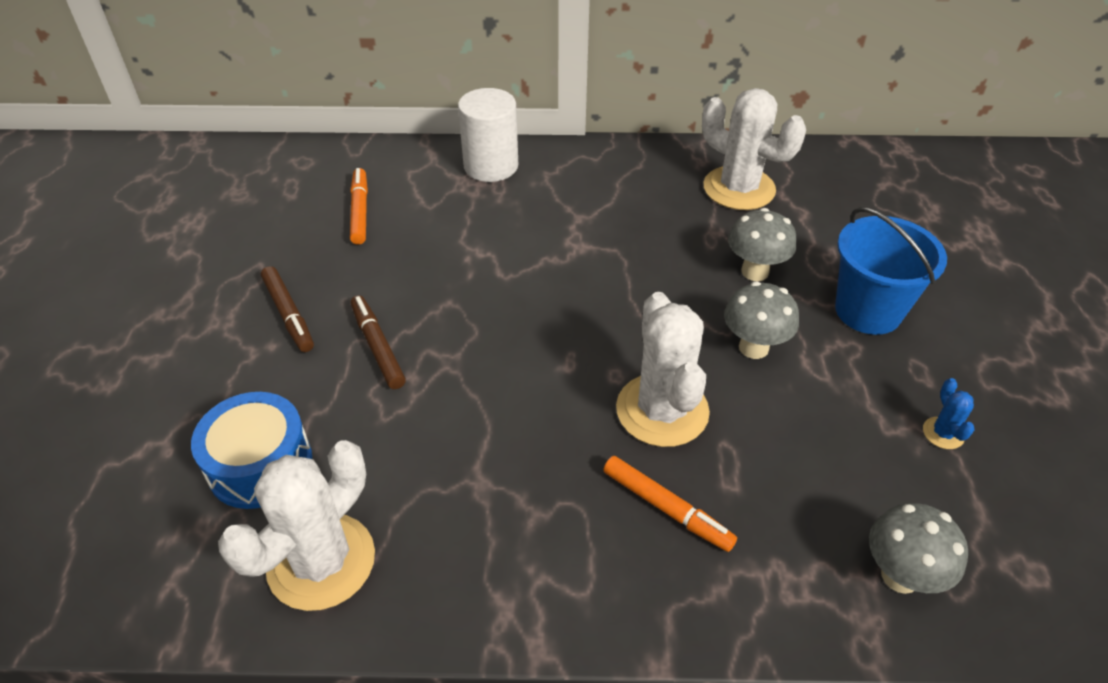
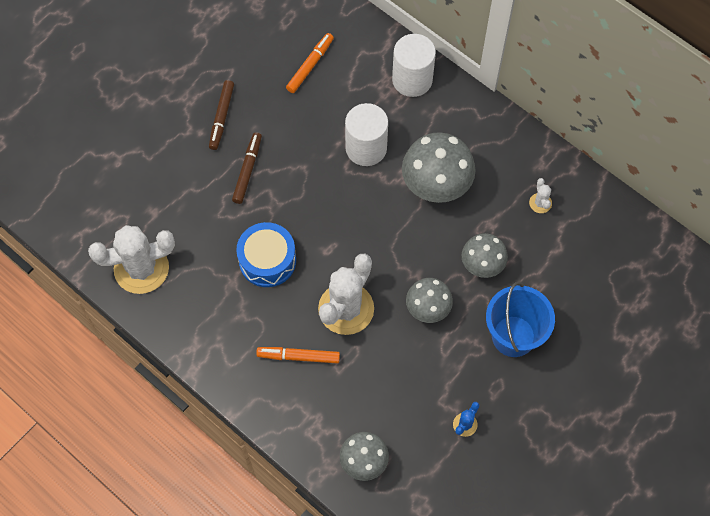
camera: 40 degrees right, 20 degrees up
(260, 464) = (150, 200): blue drum -> blue drum (267, 260)
(505, 245) = (366, 148): none -> white cylinder
(622, 235) = (435, 188): none -> grey mushroom
(666, 508) = (298, 356): orange marker -> orange marker turned 105 degrees clockwise
(739, 188) = (540, 203): white cactus -> white cactus, size x0.42

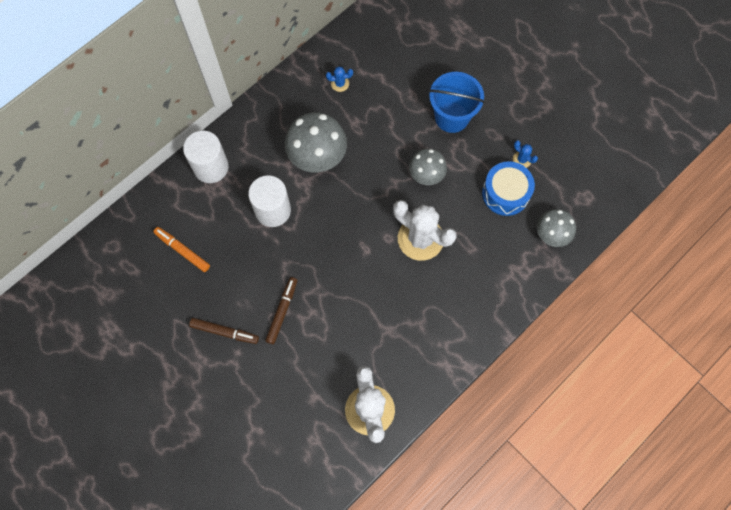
camera: 85 degrees left, 5 degrees up
(247, 170) = (282, 311): brown marker -> brown marker turned 90 degrees clockwise
(267, 260) = (371, 299): blue drum -> blue drum (505, 193)
(298, 356) = (460, 279): orange marker -> none
(481, 266) = (391, 132): grey mushroom -> none
(540, 203) = (340, 84): white cactus -> blue cactus

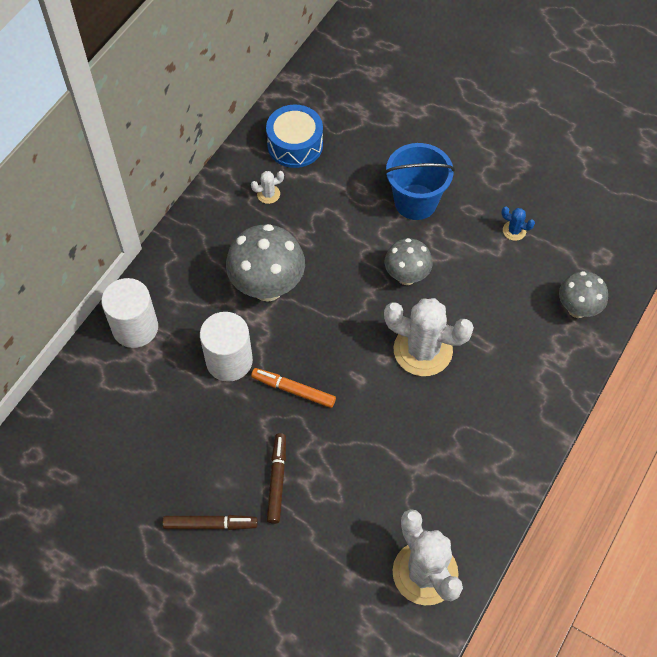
camera: 15 degrees left, 10 degrees down
(182, 250) = (127, 437): orange marker -> orange marker (293, 390)
(340, 84) = (268, 194): blue cactus -> white cactus
(505, 193) = (507, 273): blue drum -> blue drum (295, 145)

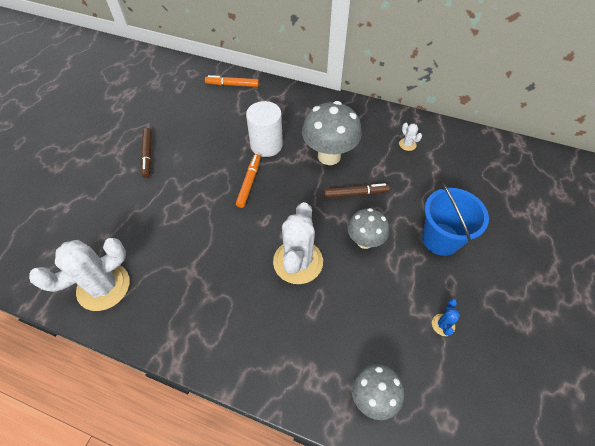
camera: 80 degrees right, 5 degrees down
(83, 394) = (232, 85): none -> orange marker
(135, 328) = (281, 97): white cylinder -> none
(277, 480) = (179, 184): brown marker -> brown marker (355, 193)
(295, 145) = (458, 152): blue drum -> none

